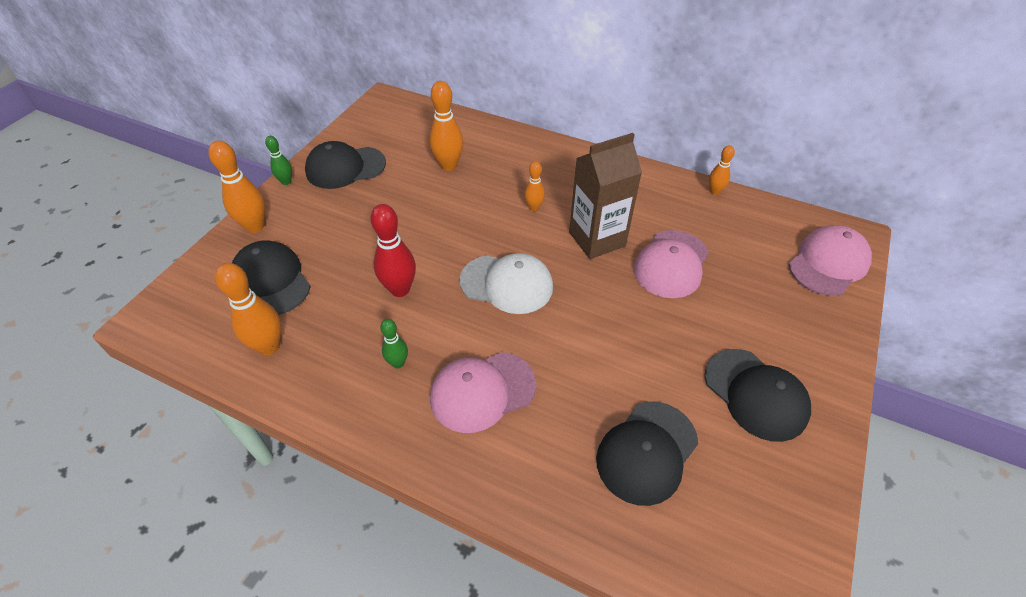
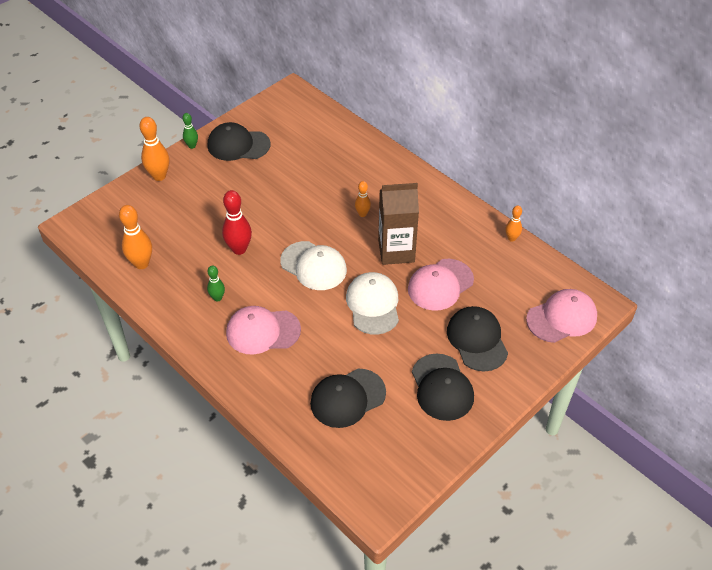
camera: 20 degrees right, 0 degrees up
(271, 280) = (157, 219): black cap -> black cap (477, 340)
(448, 165) = (315, 163): orange bowling pin -> none
(607, 311) = (373, 305): none -> white cap

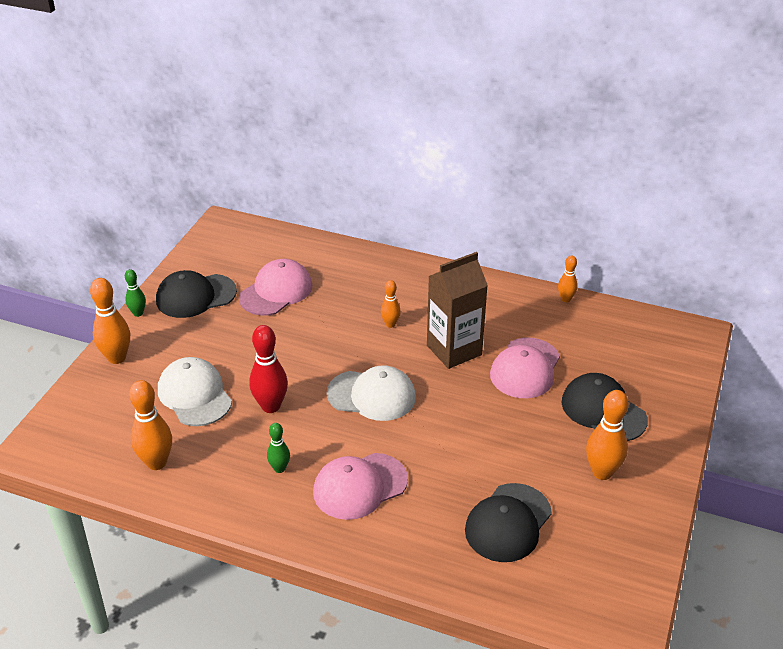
camera: 25 degrees left, 10 degrees down
(373, 305) = (467, 413): white cap -> white cap (194, 395)
(442, 387) = (602, 472): black cap -> orange bowling pin
(562, 318) = (671, 359): pink cap -> pink cap (276, 291)

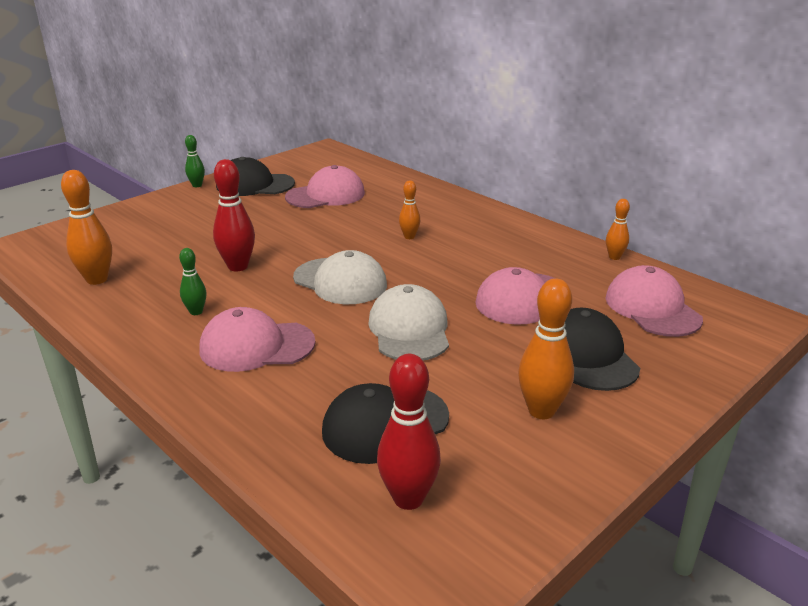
camera: 25 degrees right, 10 degrees down
(117, 358) = (148, 207): orange bowling pin -> none
(194, 395) = (181, 243): white cap -> white cap (409, 329)
(454, 350) = (456, 268): brown carton -> none
(564, 575) = (408, 498): none -> red bowling pin
(621, 347) = (652, 308): none -> pink cap

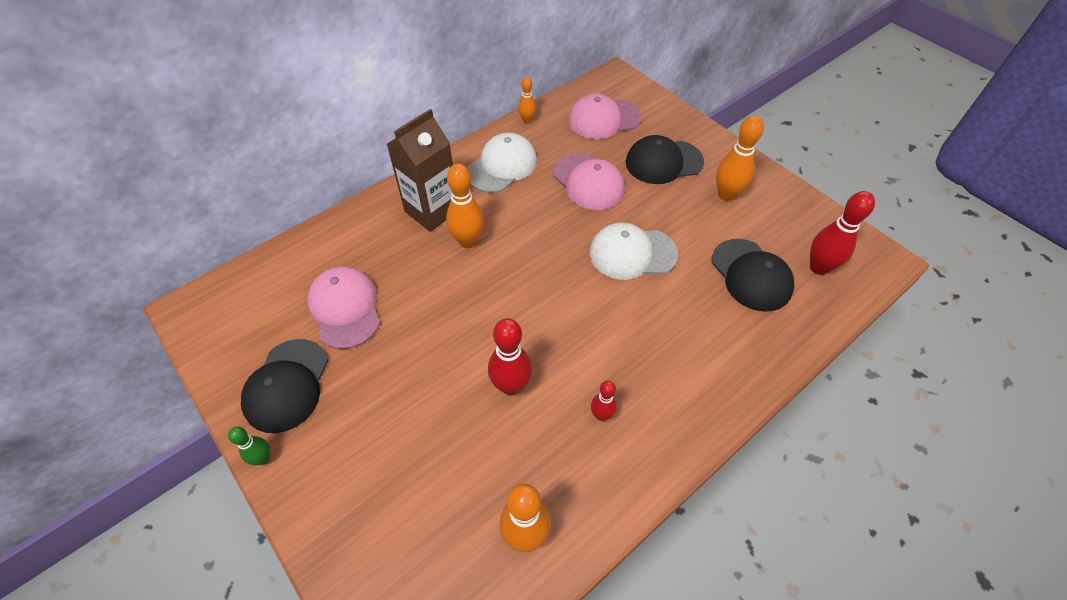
camera: 85 degrees left, 25 degrees up
(196, 312) = (601, 415): green bowling pin -> red bowling pin
(256, 346) = (659, 358): pink cap -> none
(340, 281) = (550, 297): white cap -> white cap (502, 166)
(409, 237) = (468, 241): orange bowling pin -> orange bowling pin, size x1.74
(446, 218) = (432, 211): none -> brown carton

